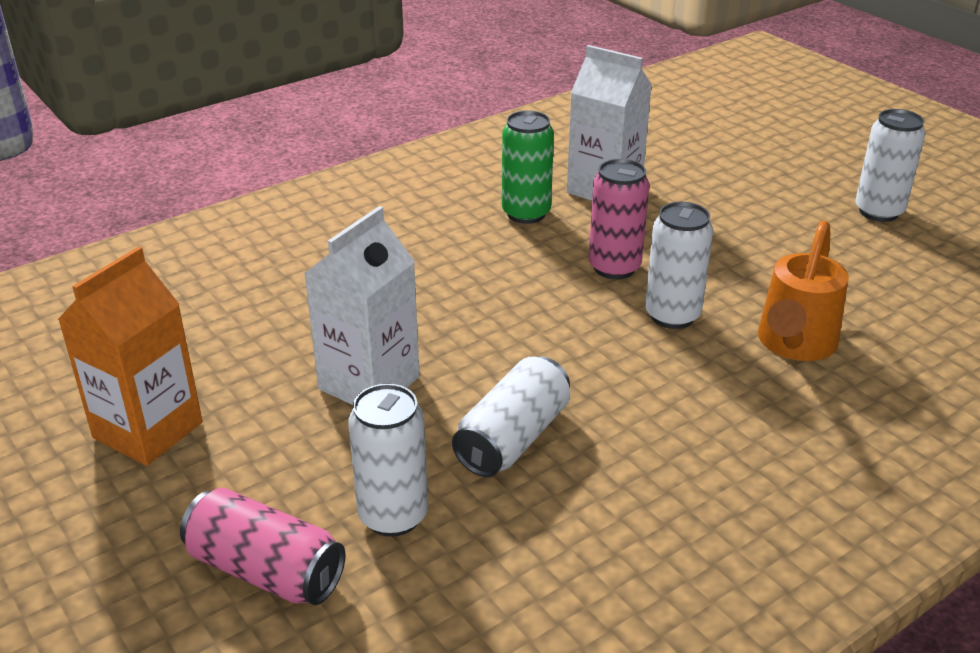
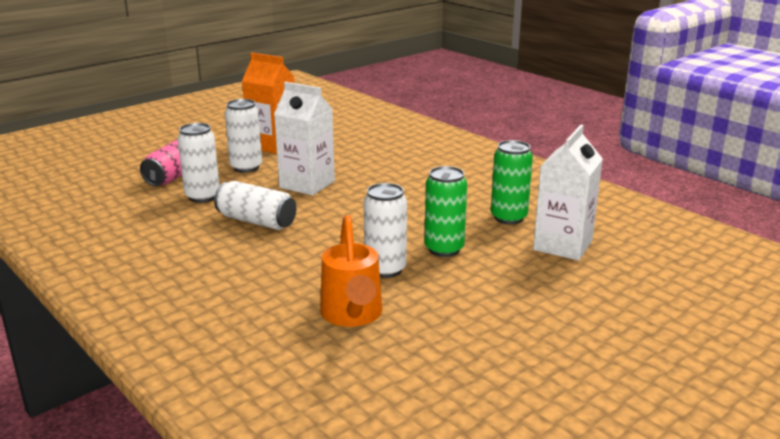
camera: 85 degrees right, 10 degrees down
(614, 267) = (444, 249): pink can -> green can
(793, 345) = (352, 316): orange watering can -> orange watering can turned 120 degrees counterclockwise
(878, 212) = (595, 383): white can -> white can (246, 167)

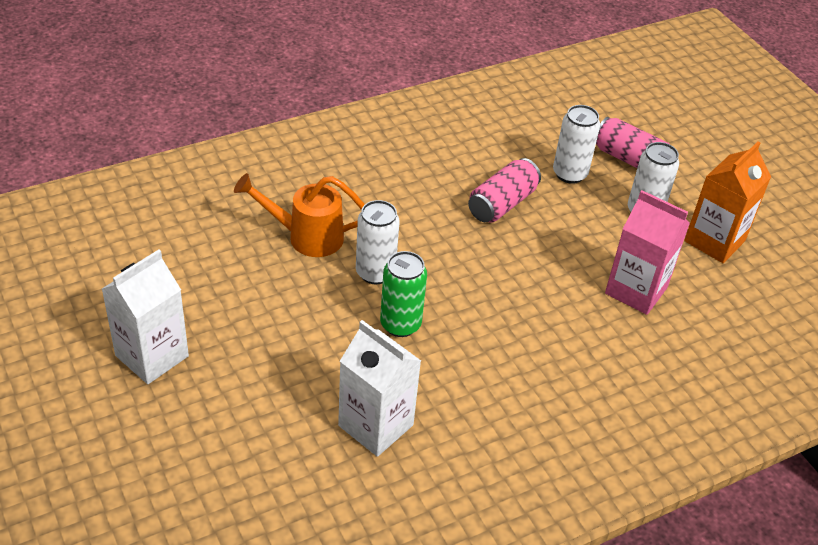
camera: 100 degrees right, 20 degrees up
(256, 221) = (502, 204): white can -> pink can
(307, 184) = (586, 252): white carton -> white carton (152, 356)
(342, 166) = (636, 290): none -> pink carton
(508, 218) = (456, 401): green can -> none

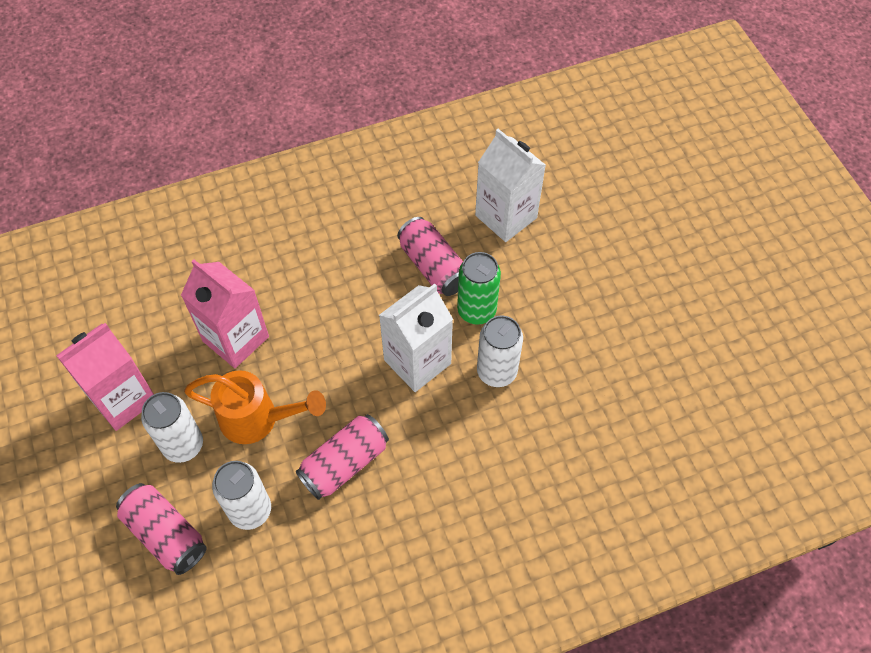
camera: 170 degrees left, 15 degrees up
(152, 356) = (701, 288): white carton -> white carton (417, 362)
(305, 236) = (568, 423): orange watering can -> orange watering can (258, 419)
(453, 365) = (433, 266): none -> pink can
(714, 241) = (123, 399): orange carton -> pink carton

